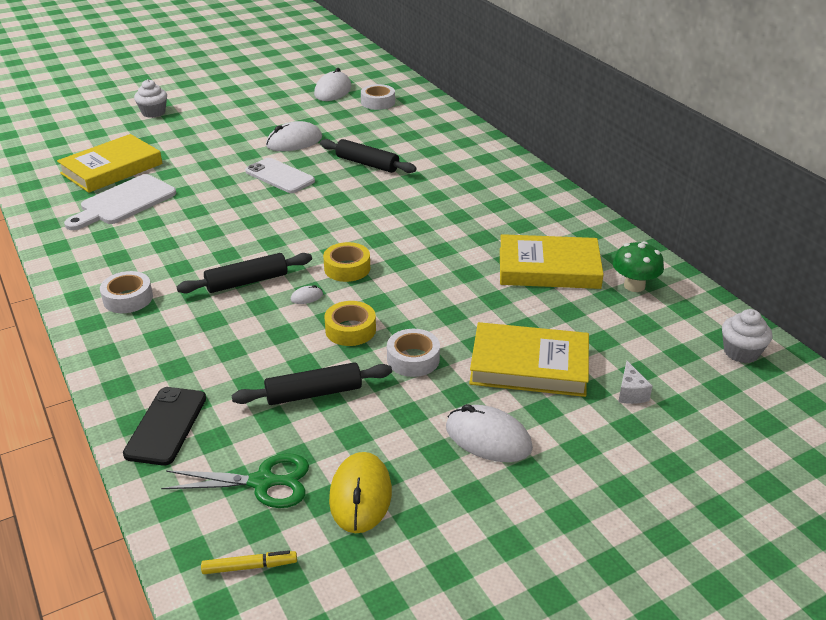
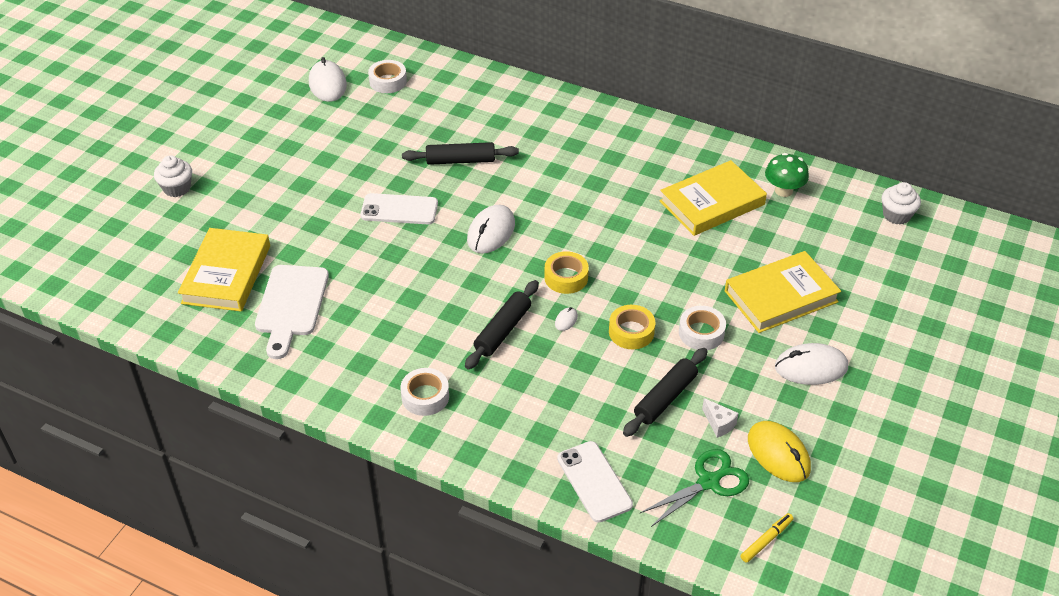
camera: 35 degrees left, 10 degrees up
(166, 426) = (594, 481): black phone -> white phone
(294, 142) = (365, 164): white mouse -> white mouse (491, 232)
(630, 393) = (861, 284): white cheese -> white cheese (719, 424)

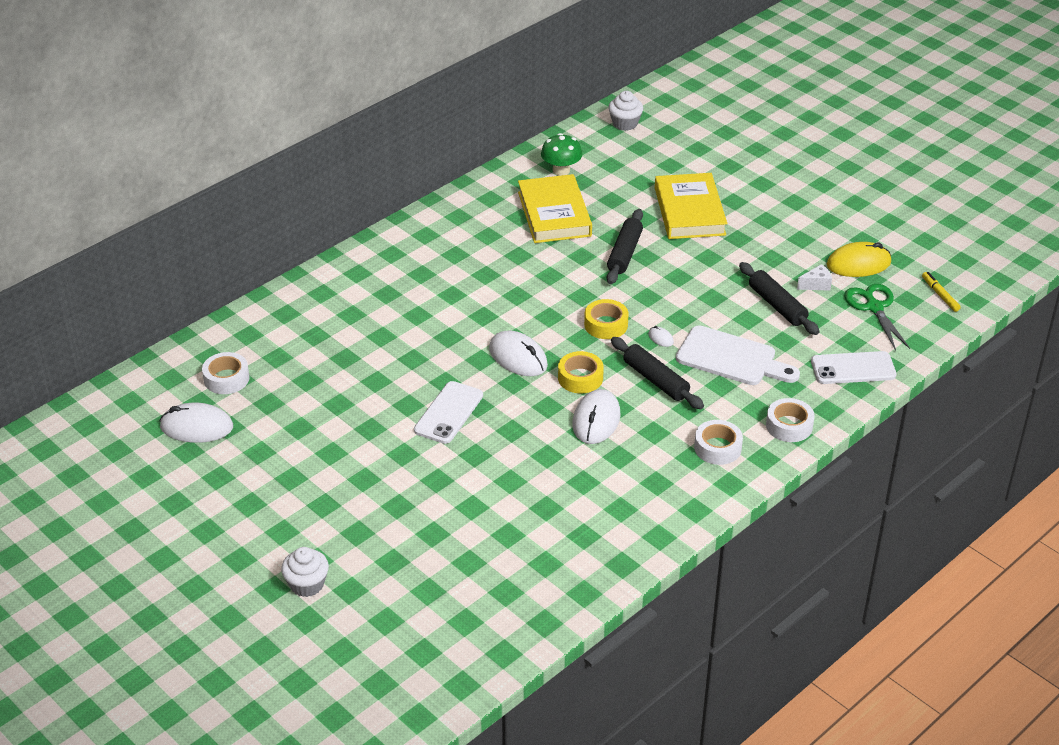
camera: 70 degrees left, 5 degrees down
(226, 274) = (478, 562): yellow book -> none
(291, 305) = (551, 519): white cutting board -> white cutting board (731, 358)
(460, 160) = (397, 354): black rolling pin -> black rolling pin (624, 253)
(631, 332) = (693, 304): yellow tape -> yellow tape (580, 378)
(701, 333) = (712, 265): white tape -> white tape (789, 426)
(811, 367) = (775, 220): white mouse -> white mouse (596, 420)

